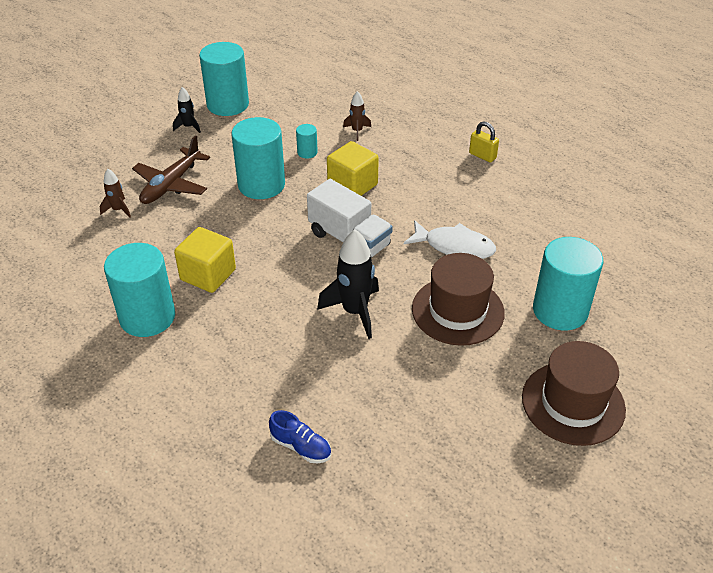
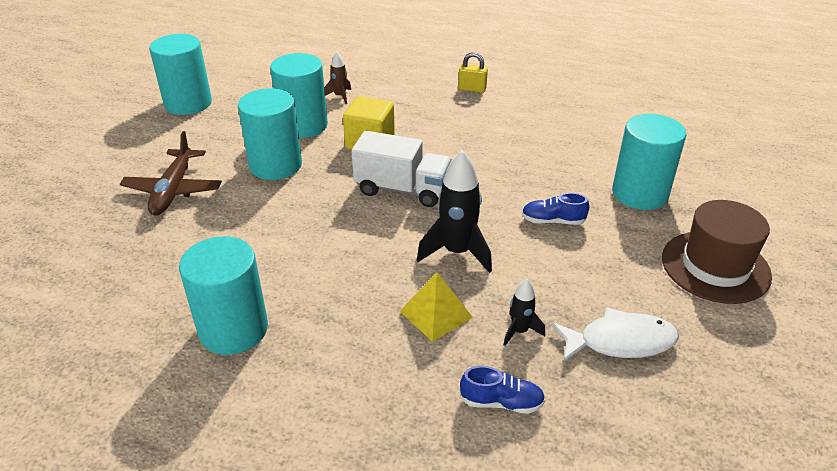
camera: 25 degrees left, 5 degrees down
(118, 210) = (125, 231): brown rocket -> none
(188, 127) = (157, 133): black rocket -> black rocket (519, 331)
(208, 275) = (276, 265): yellow cube -> none
(301, 358) = (436, 314): none -> yellow pyramid
(307, 152) = (303, 125): turquoise cylinder -> turquoise cylinder, size x2.24
(454, 246) = (506, 168): white fish -> white fish (620, 342)
(457, 311) = (553, 221): brown hat -> blue shoe

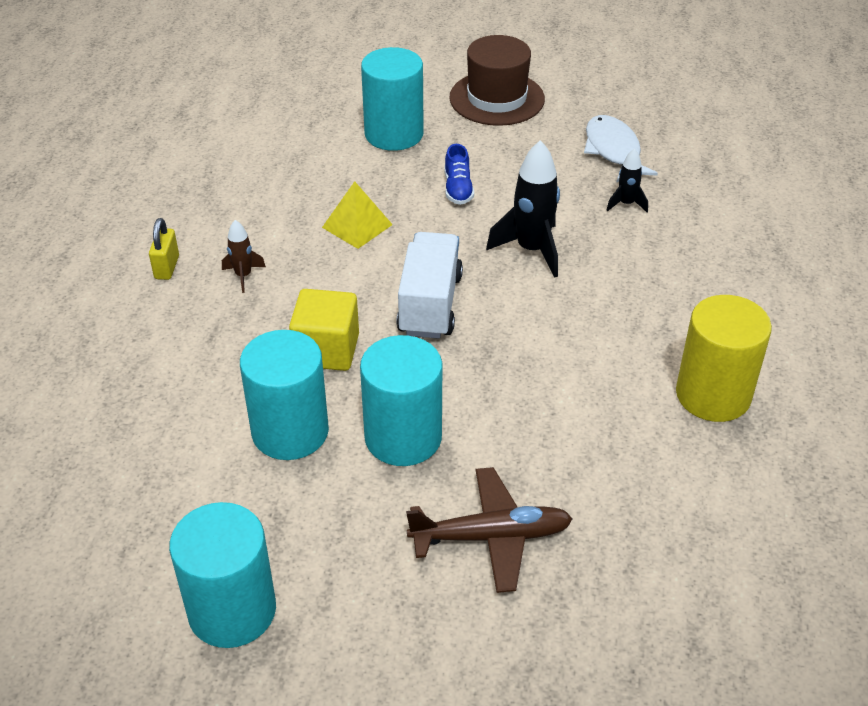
camera: 100 degrees left, 5 degrees up
(233, 329) = (713, 395): turquoise cylinder -> yellow cylinder
(340, 96) = (195, 406): brown rocket -> brown rocket (243, 276)
(436, 314) = (627, 255): yellow pyramid -> yellow pyramid (357, 226)
(501, 402) = (710, 210): blue shoe -> none

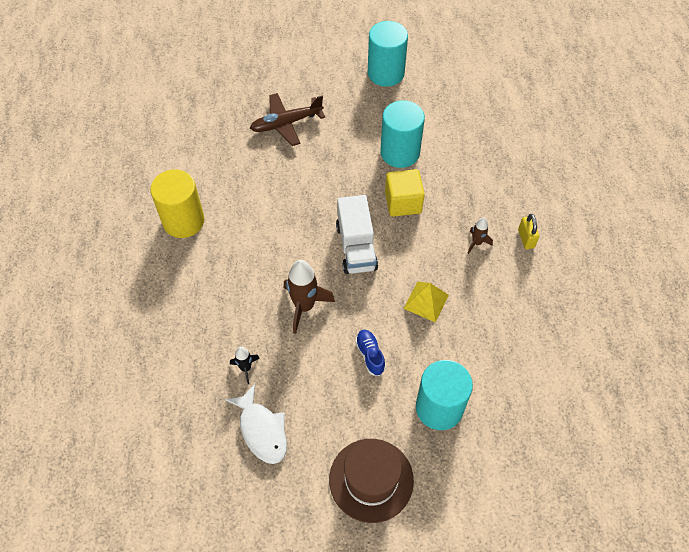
camera: 165 degrees right, 15 degrees up
(403, 437) = (342, 161): turquoise cylinder -> none
(531, 250) = (304, 306): black rocket -> brown rocket

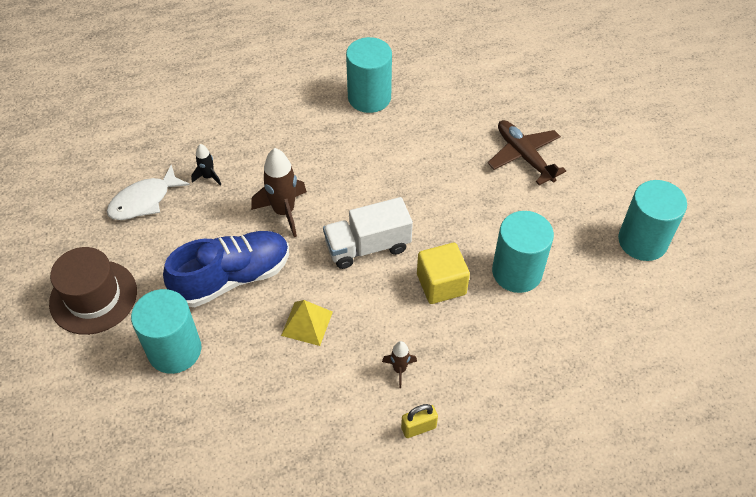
camera: 80 degrees right, 5 degrees down
(183, 221) = (369, 97): yellow cylinder -> turquoise cylinder
(370, 355) = (232, 278): blue shoe -> blue shoe, size x2.24

